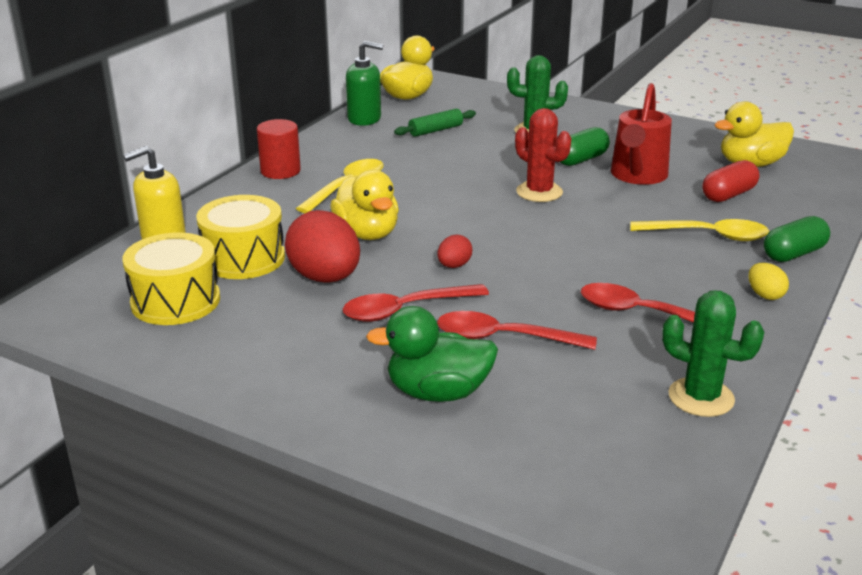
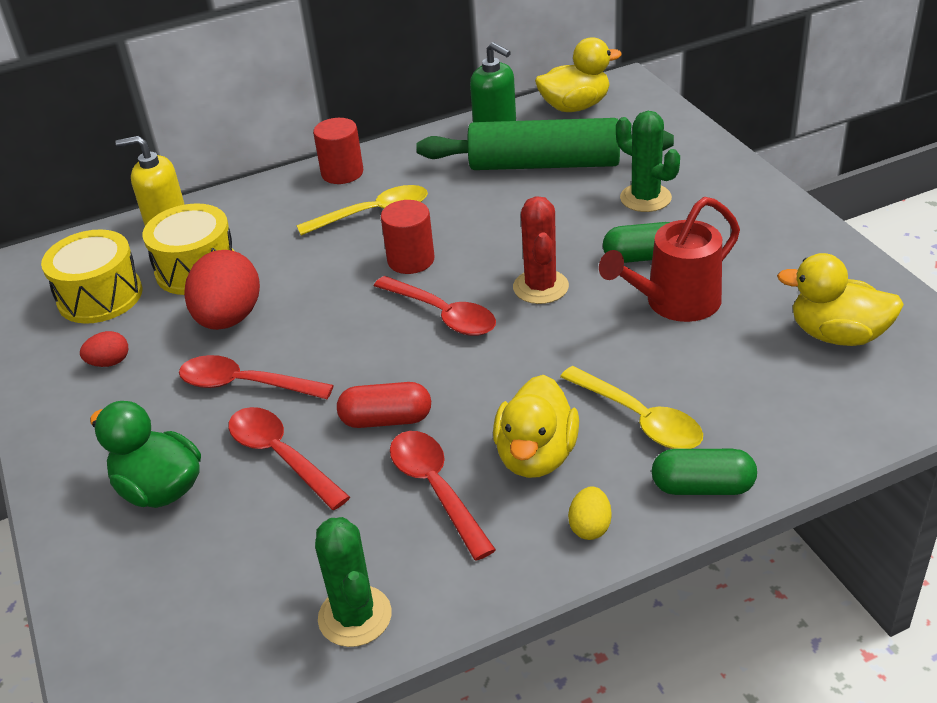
camera: 40 degrees right, 10 degrees up
(367, 233) = (322, 279): yellow duck -> yellow duck (536, 456)
(421, 204) = (411, 260): none -> red cylinder
(435, 130) = (544, 164): green rolling pin -> green rolling pin, size x2.26
(454, 266) = (345, 350): red egg -> red egg (109, 362)
(495, 225) = (443, 315): none -> red spoon
(728, 195) = (744, 371): red capsule -> red capsule (386, 419)

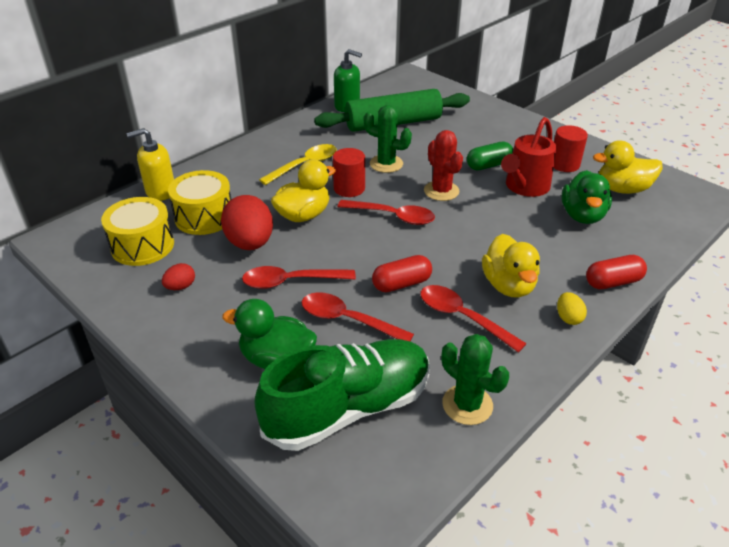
camera: 25 degrees left, 0 degrees up
(201, 578) = (348, 408): none -> green shoe
(342, 173) = (266, 144): red cylinder -> red cylinder (564, 164)
(575, 106) = (388, 89): yellow duck -> yellow duck (303, 215)
(640, 419) = (552, 253): yellow spoon -> none
(645, 198) = (466, 134): green cactus -> green cactus (386, 164)
(702, 487) = (612, 282): green capsule -> red capsule
(734, 368) = (582, 216): none -> green duck

